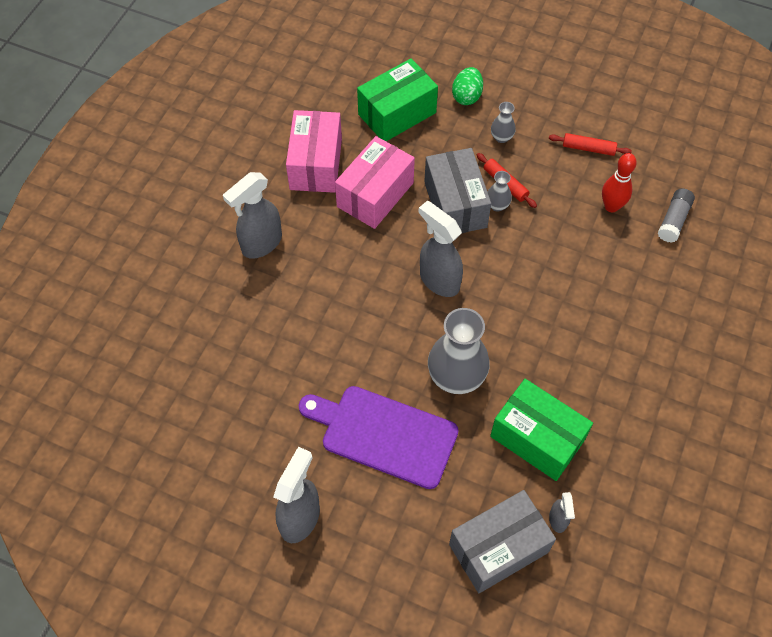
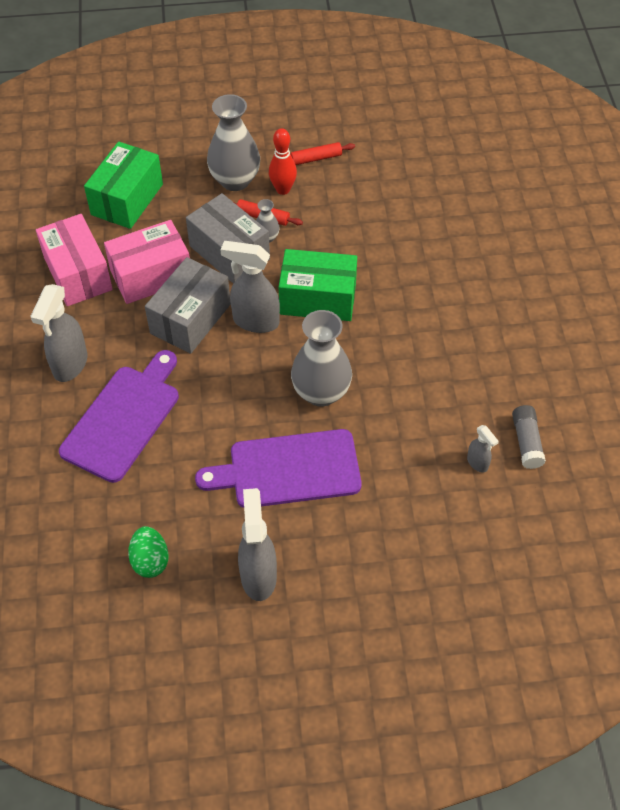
camera: 30 degrees left, 5 degrees down
(275, 315) = (124, 419): none -> purple cutting board
(375, 195) = (151, 276): pink box -> pink box turned 60 degrees clockwise
(466, 96) = (182, 159): green egg -> green egg (150, 560)
(498, 548) = (444, 510): grey box -> grey box (190, 318)
(501, 137) = (235, 180): grey vase -> grey vase, size x2.14
(537, 438) = (420, 408): green box -> green box (318, 299)
(611, 206) = (364, 196): red bowling pin -> red bowling pin (283, 189)
(673, 220) = (422, 186): grey glue stick -> grey glue stick (526, 442)

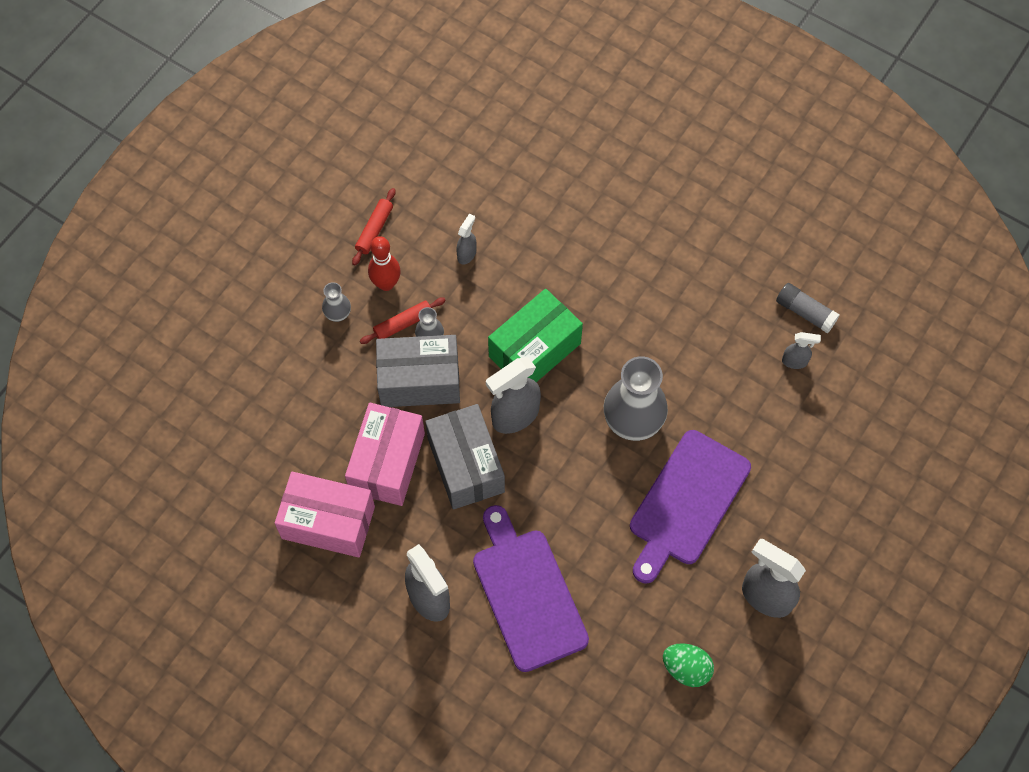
camera: 50 degrees left, 10 degrees up
(127, 199) = (275, 419): green box -> none
(235, 180) = (338, 314): grey vase -> grey vase, size x0.47
(351, 215) = (467, 254): none -> grey spray bottle

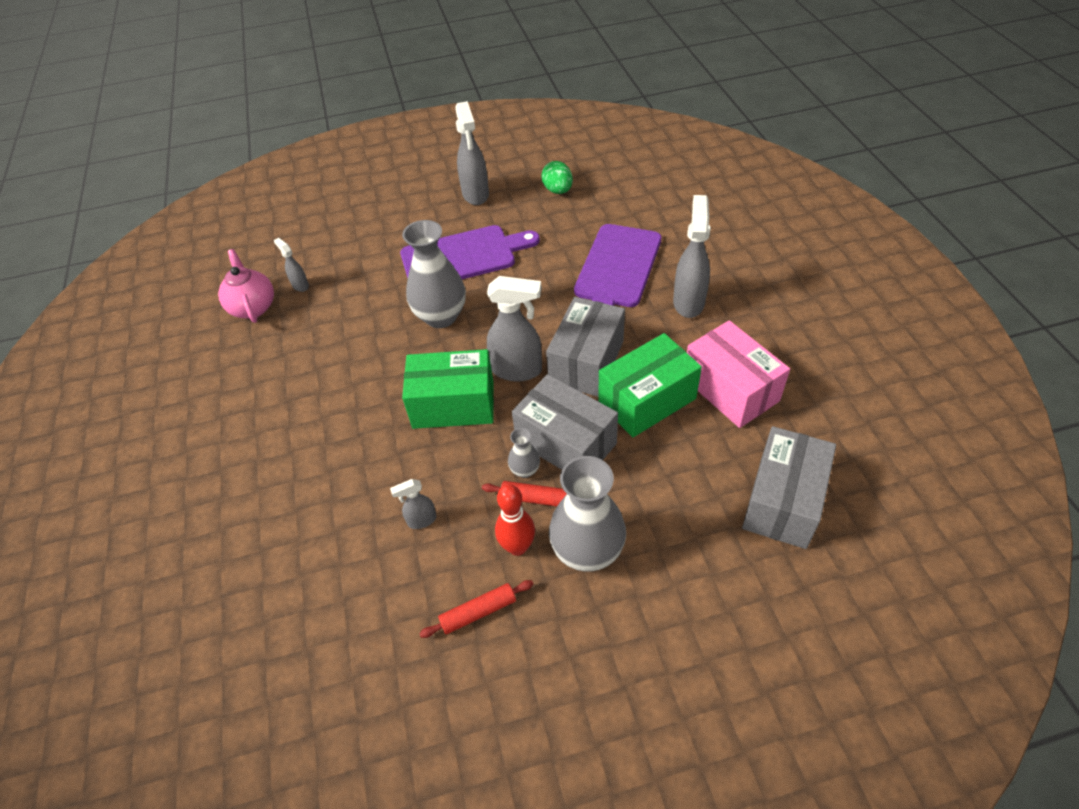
camera: 135 degrees left, 15 degrees down
(228, 446) = (783, 501): none -> grey box
(338, 314) = (587, 551): grey vase -> grey vase, size x2.14
(387, 463) = (647, 400): pink box -> green box
(805, 312) = (253, 307): grey glue stick -> pink teapot

